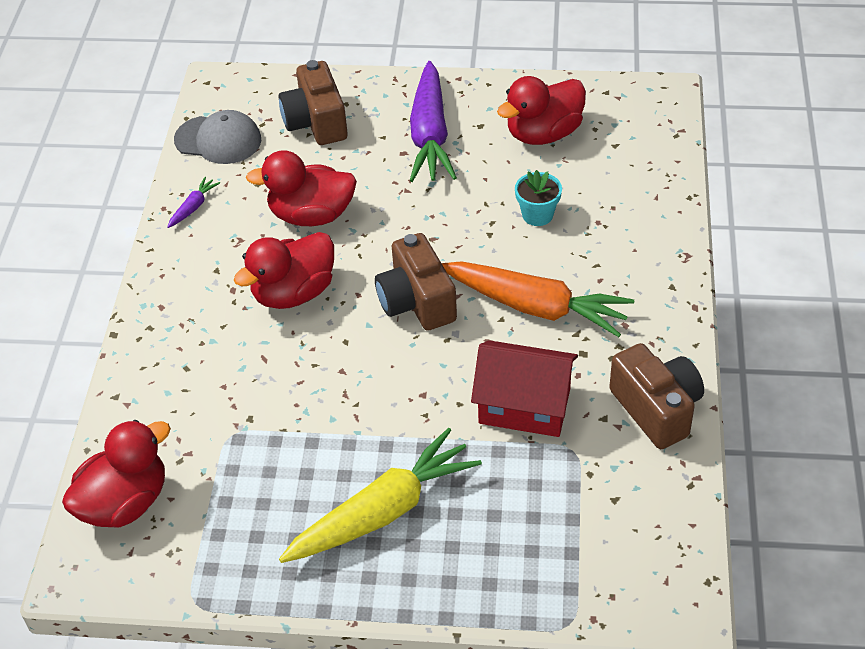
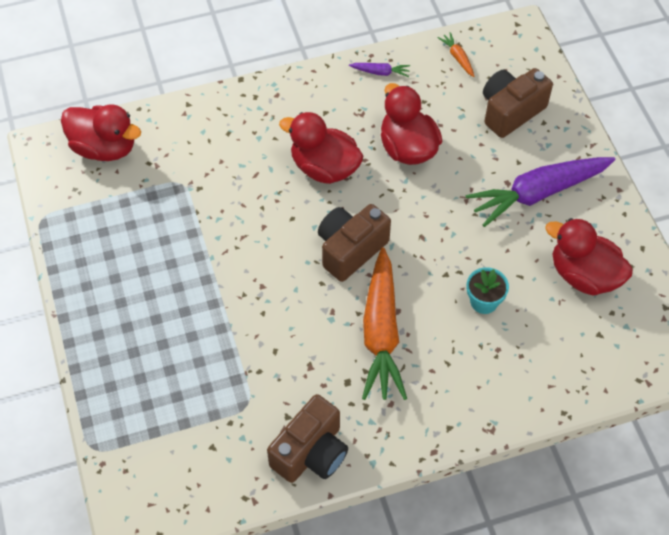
camera: 65 degrees right, 10 degrees up
(218, 140) = (457, 57): grey cap -> orange carrot
(384, 511) = (149, 299): yellow carrot -> none
(524, 406) = (277, 357): red house -> none

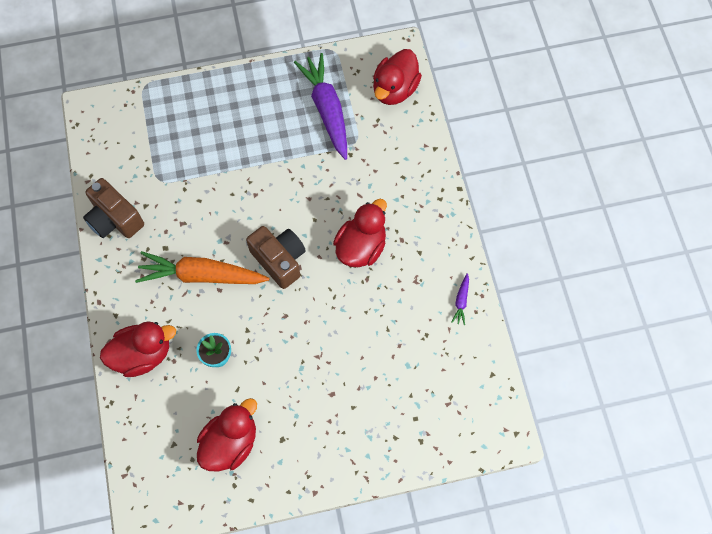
camera: 95 degrees right, 10 degrees up
(407, 148) = (376, 315): red duck -> red duck (143, 354)
(457, 57) = (475, 371): orange carrot -> none
(510, 111) = (410, 409): brown camera -> none
(537, 193) = (317, 418): purple carrot -> purple carrot (326, 109)

